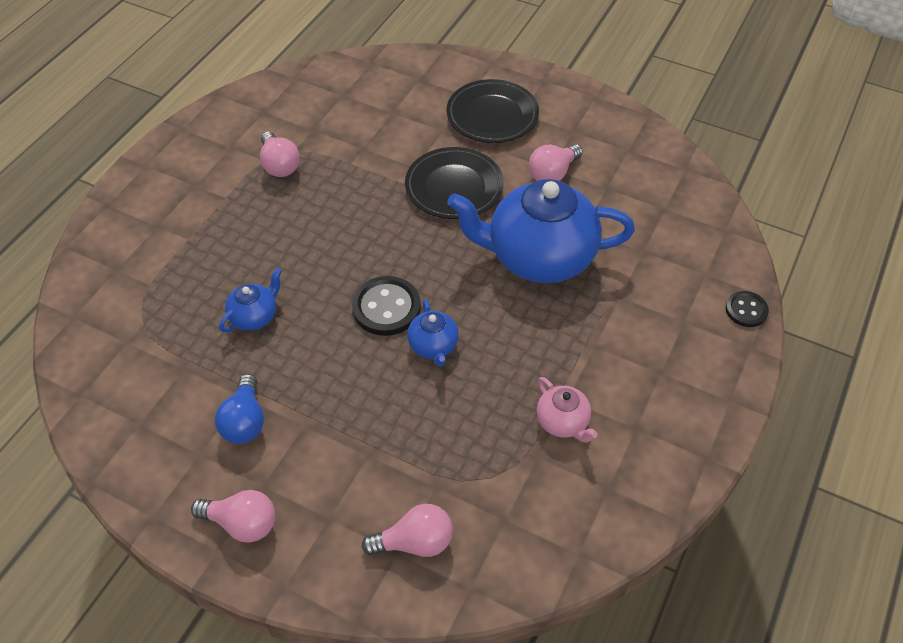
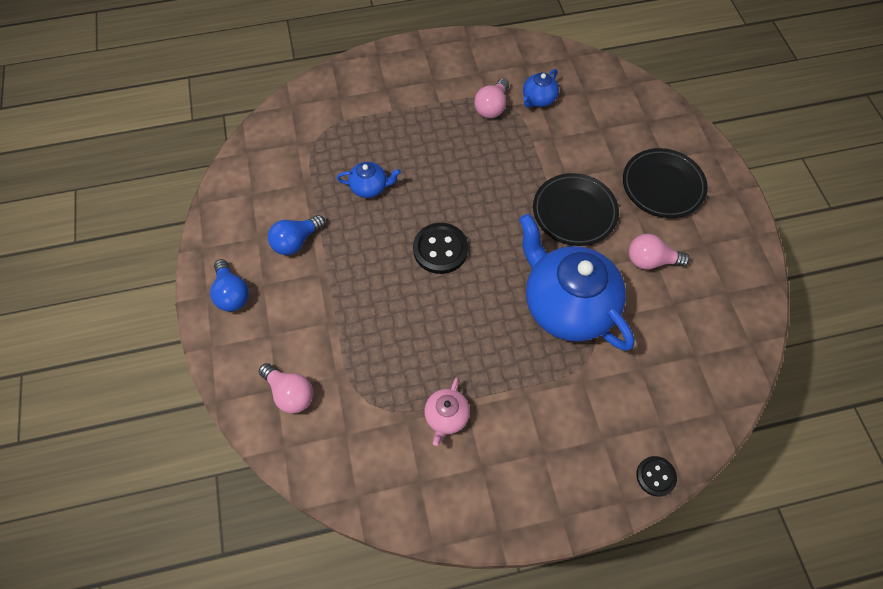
camera: 50 degrees right, 10 degrees up
(242, 523) = (232, 293): pink light bulb -> blue light bulb
(433, 346) = (436, 298): blue teapot -> blue teapot (538, 99)

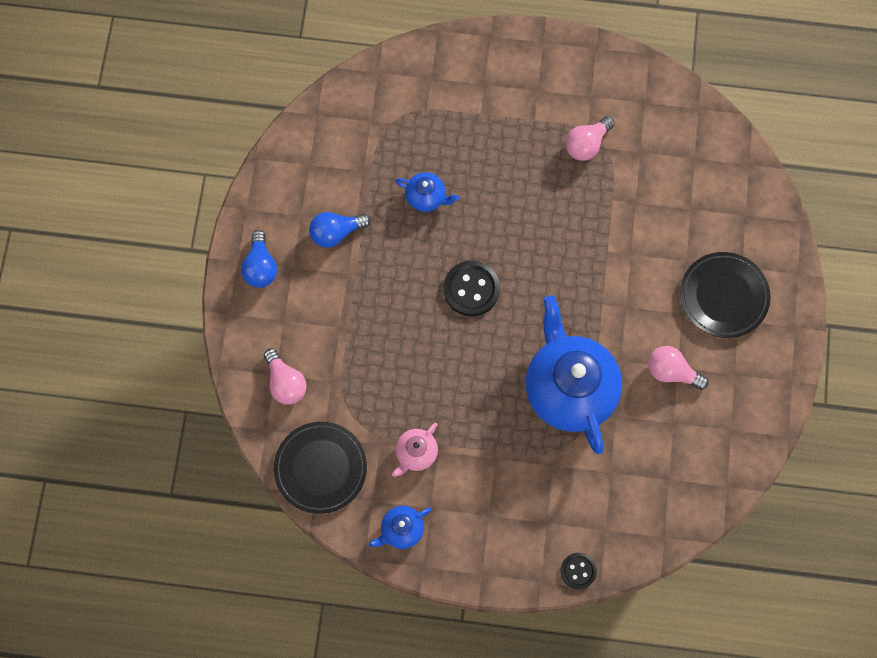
camera: 20 degrees right, 10 degrees up
(538, 99) = (640, 151): blue teapot -> blue teapot (401, 530)
(574, 212) = (620, 294): black plate -> black plate (320, 468)

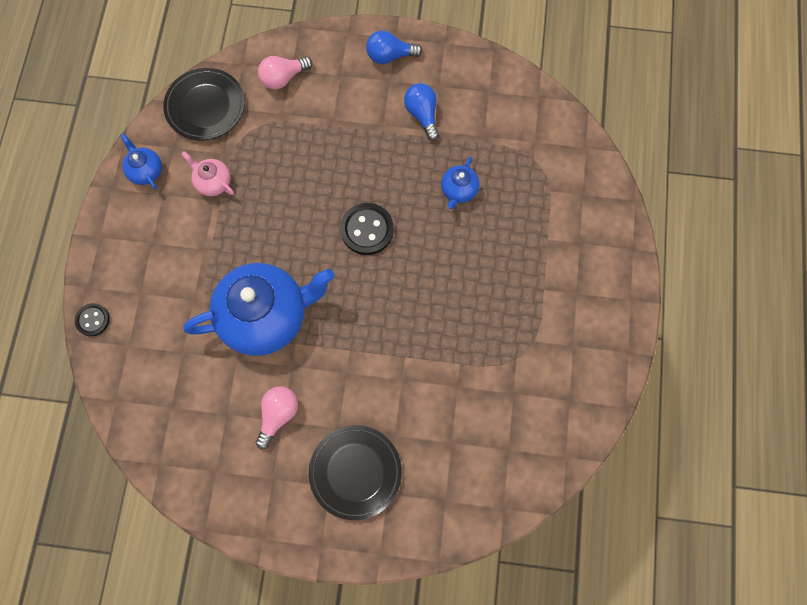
camera: 90 degrees right, 0 degrees up
(586, 144) = (519, 340): pink light bulb -> none

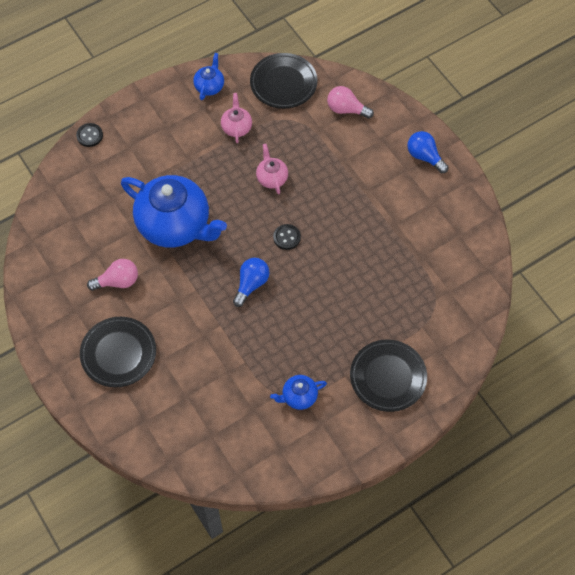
camera: 50 degrees right, 10 degrees down
(294, 194) = (272, 178): none -> pink teapot
(367, 230) = (287, 237): black button -> black button, size x0.60
(422, 115) = (401, 208): blue light bulb -> blue light bulb (251, 284)
(458, 191) = (367, 271): blue teapot -> blue teapot (298, 397)
(574, 255) = (388, 377): none -> black plate

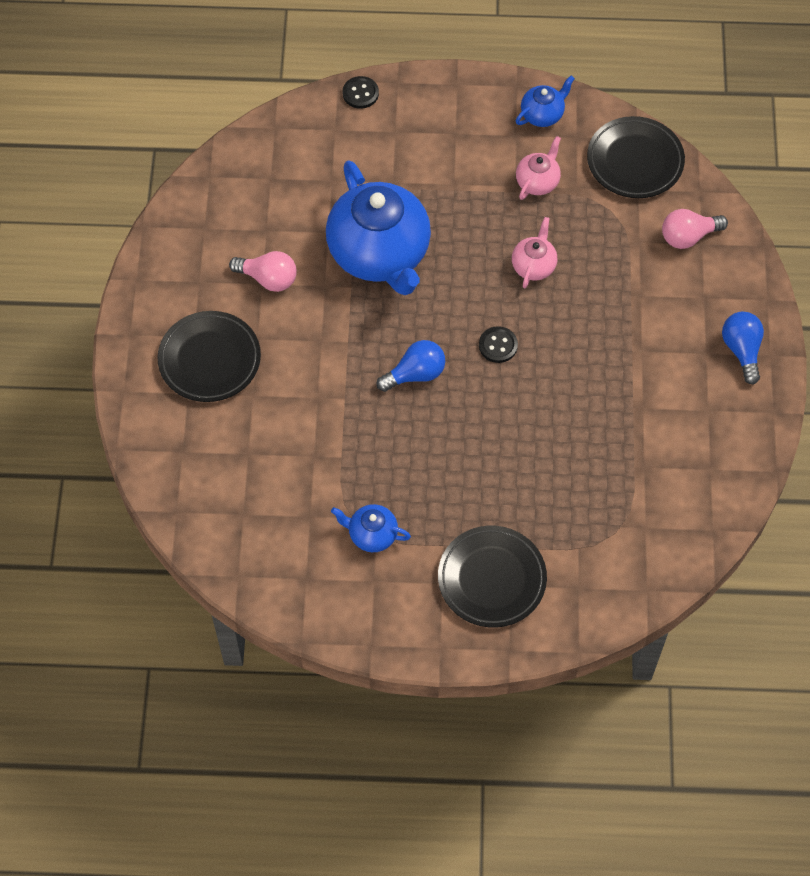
camera: 35 degrees right, 0 degrees up
(346, 109) = (688, 236): pink light bulb -> pink light bulb turned 75 degrees counterclockwise

